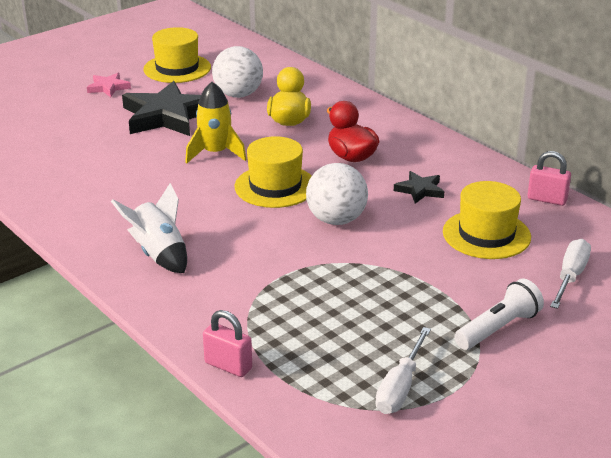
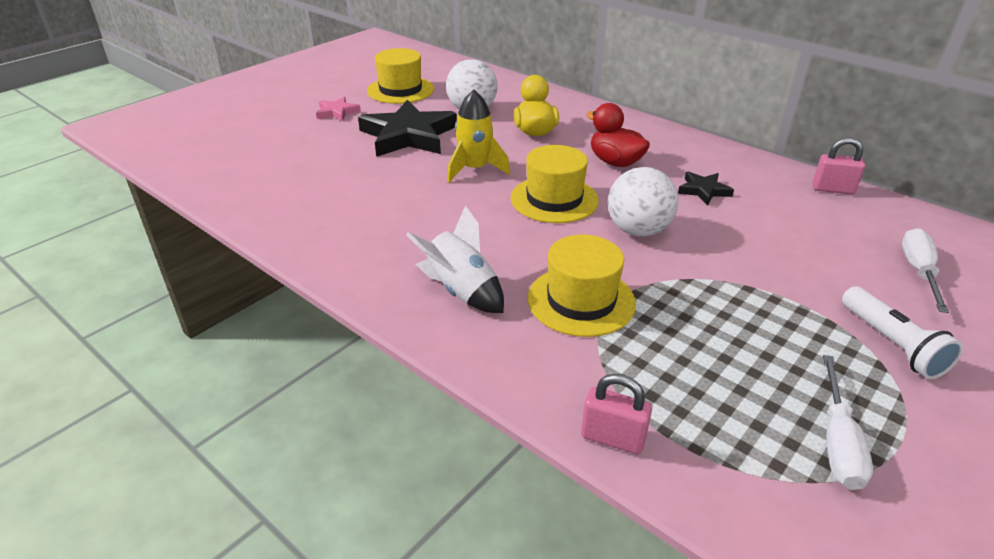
camera: 10 degrees left, 5 degrees up
(486, 234) = (801, 232): yellow hat -> yellow hat (581, 300)
(498, 328) = (891, 344): white flashlight -> white flashlight turned 120 degrees clockwise

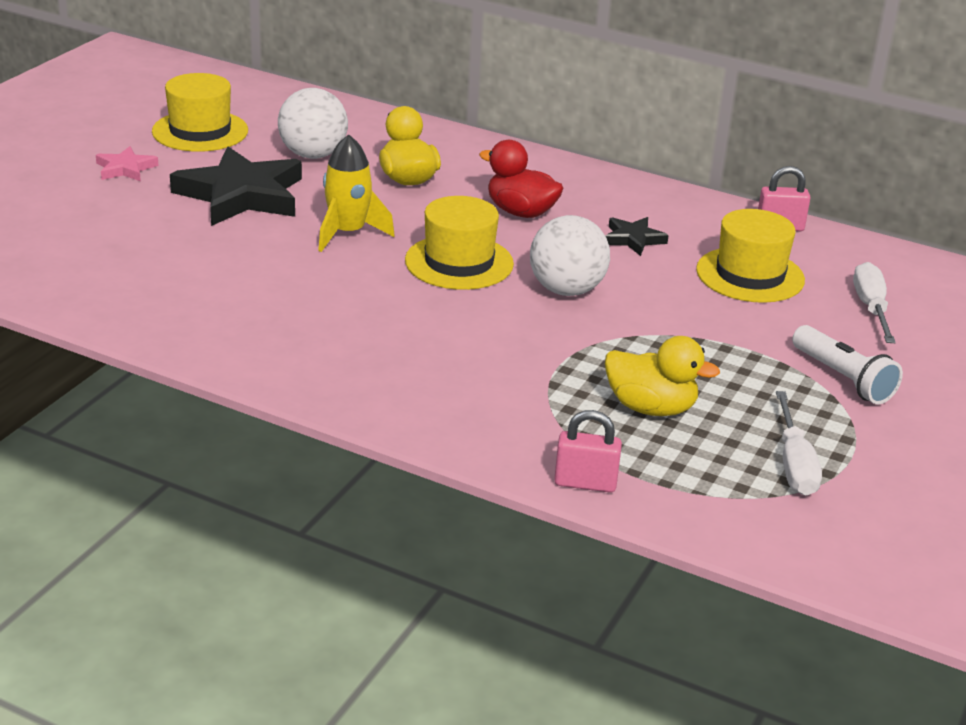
camera: 15 degrees left, 5 degrees down
(461, 291) = (385, 370): white rocket -> none
(581, 300) = (521, 367): yellow hat -> yellow hat (750, 275)
(694, 356) = (651, 408): none -> yellow duck

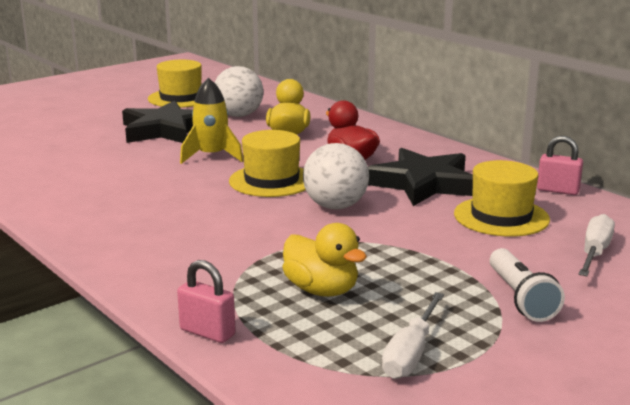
camera: 25 degrees right, 10 degrees down
(125, 169) = (111, 111): pink star -> none
(633, 239) = (423, 183): black star -> black star, size x2.11

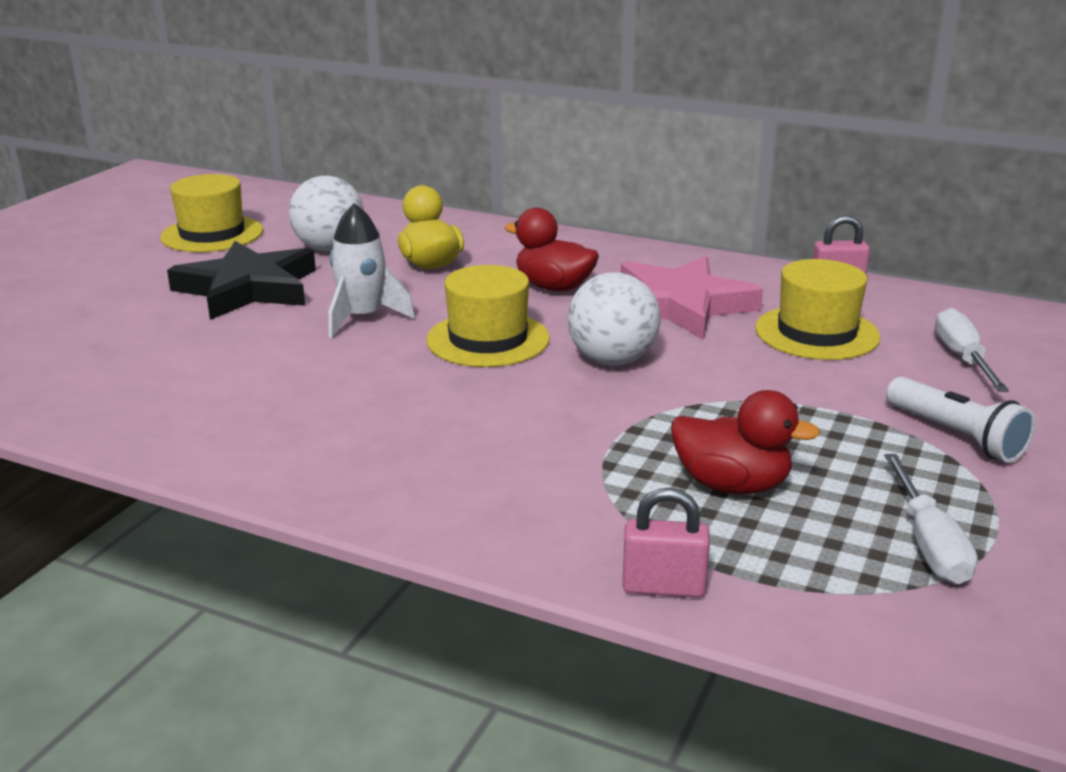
camera: 25 degrees left, 5 degrees up
(211, 156) = (362, 318): yellow rocket -> white rocket
(321, 290) = (732, 485): yellow duck -> red duck
(423, 183) = (680, 305): black star -> pink star

